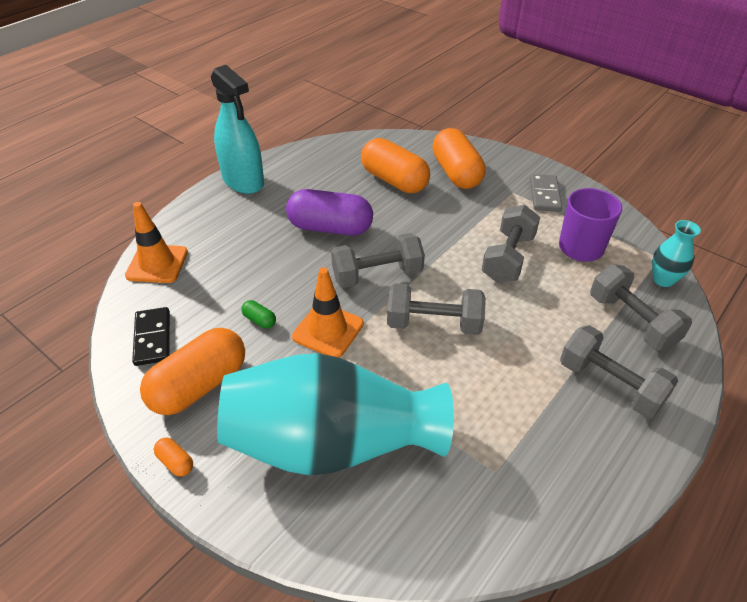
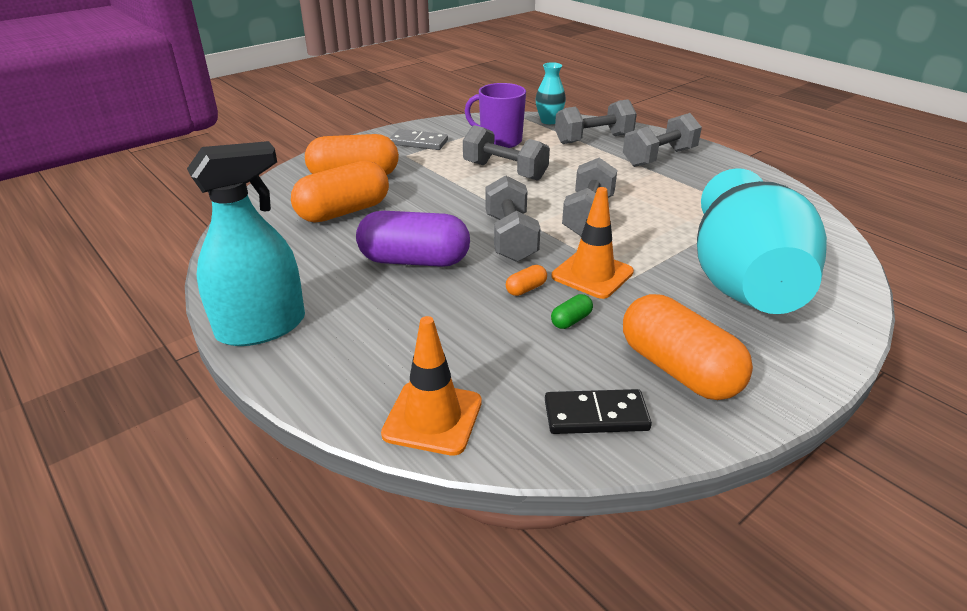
camera: 80 degrees left, 10 degrees down
(176, 462) = (793, 387): orange capsule -> orange capsule (526, 289)
(330, 228) = (414, 260): purple capsule -> purple capsule turned 75 degrees clockwise

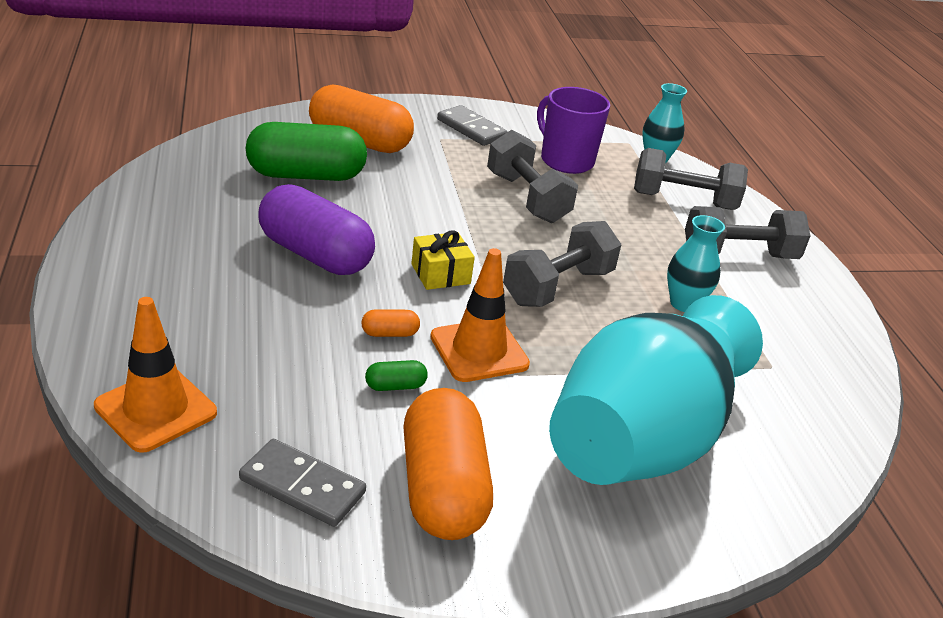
camera: 25 degrees right, 0 degrees up
(261, 327) = (109, 257): turquoise spray bottle -> none
(343, 211) = (306, 175): orange capsule -> green capsule
(510, 238) = (440, 274): grey dumbbell -> yellow gift
(596, 415) = (302, 486): black domino -> grey domino
(666, 196) = (684, 304): none -> turquoise vase

